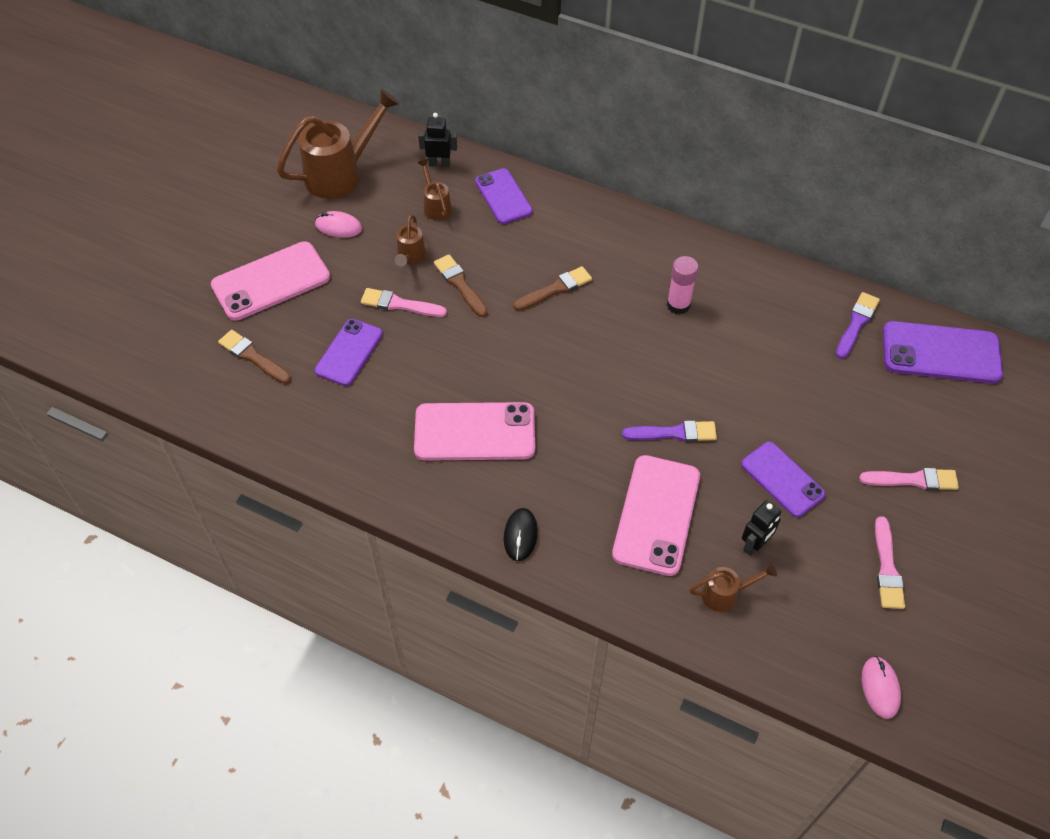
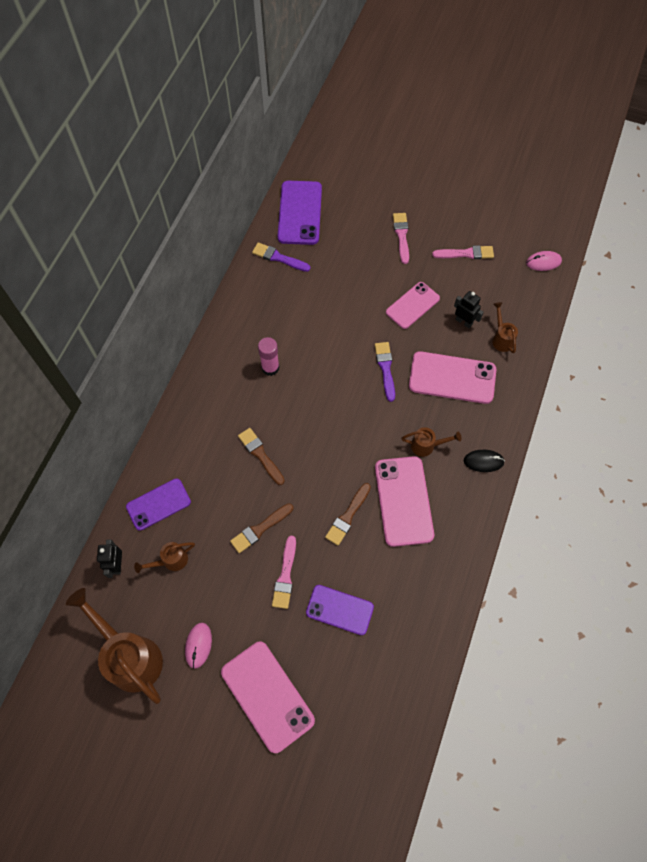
camera: 95 degrees left, 10 degrees up
(253, 356) = (352, 693): brown brush -> brown brush (348, 516)
(410, 257) = (232, 574): brown watering can -> brown watering can (426, 446)
(782, 479) = (412, 305): purple phone -> pink phone

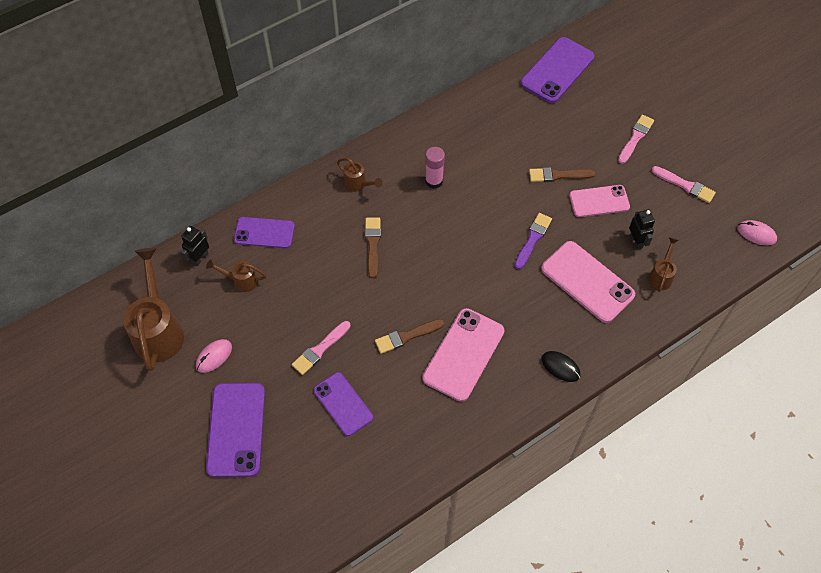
camera: 35 degrees right, 5 degrees down
(260, 529) = (328, 301): brown brush -> brown brush (558, 175)
(267, 696) = (236, 429): pink phone -> purple phone
(278, 258) = (510, 97): purple brush -> none
(426, 446) = (519, 323): brown watering can -> brown watering can (358, 184)

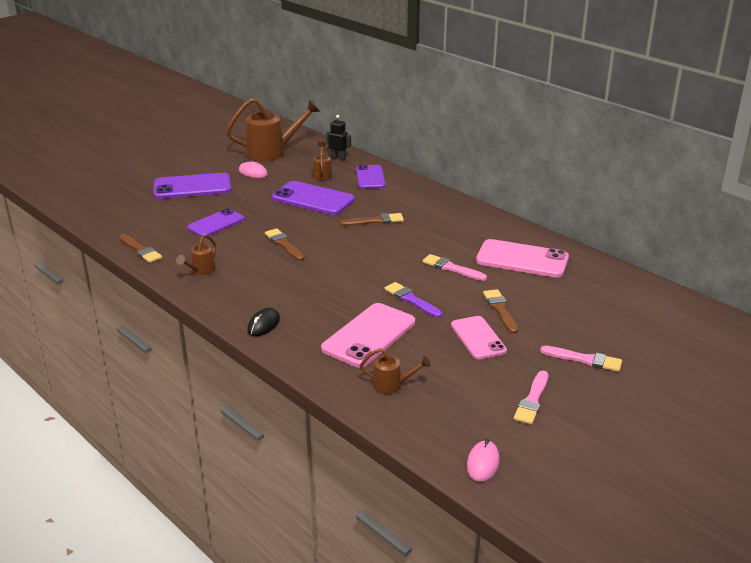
camera: 80 degrees right, 30 degrees down
(320, 349) = (265, 210): pink brush -> pink brush (451, 268)
(358, 184) = (437, 209): brown watering can -> brown watering can (200, 271)
(391, 487) = (140, 250): none -> brown brush
(434, 181) = (458, 243): pink glue stick -> none
(463, 354) = (270, 272): pink phone -> pink phone (522, 259)
(533, 239) = (411, 300): purple brush -> purple brush turned 150 degrees counterclockwise
(557, 70) = (649, 301): purple phone -> purple phone (313, 199)
(636, 241) = (433, 366): black robot -> none

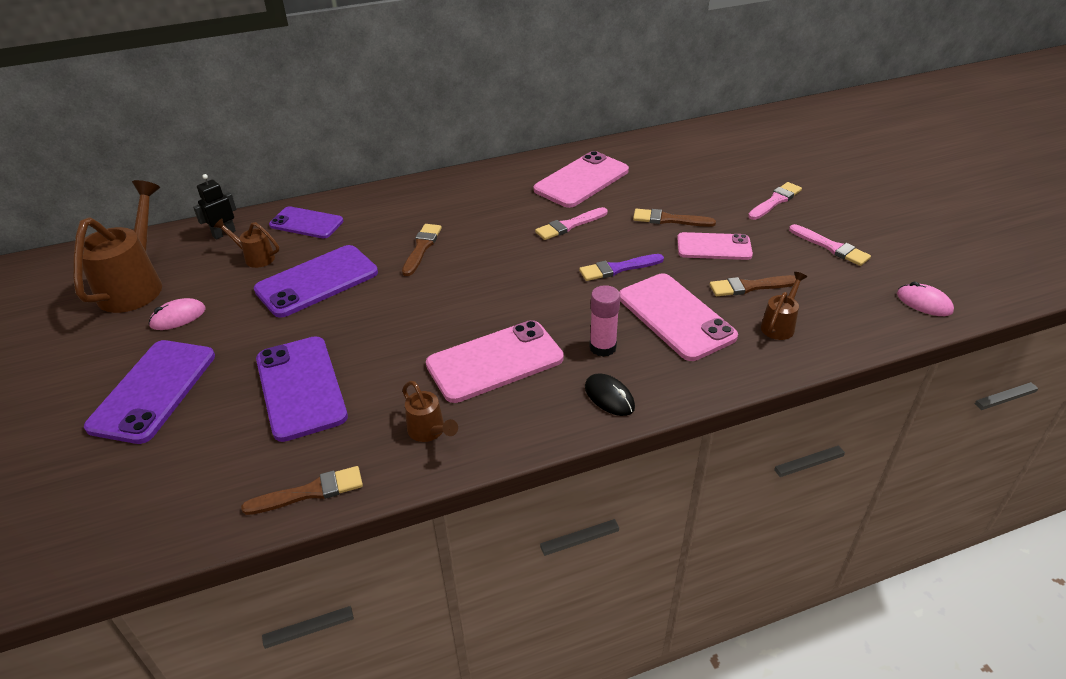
camera: 65 degrees left, 10 degrees up
(216, 223) = (300, 387): purple phone -> purple phone, size x1.51
(274, 276) = (495, 361): none -> pink phone
(284, 244) = (418, 334): brown brush -> brown brush (750, 287)
(313, 312) = (602, 347): none -> pink glue stick

